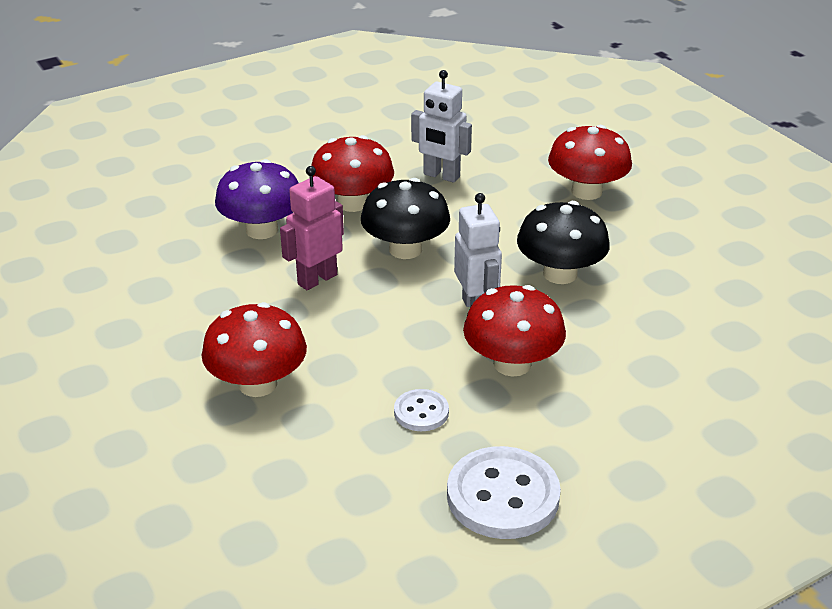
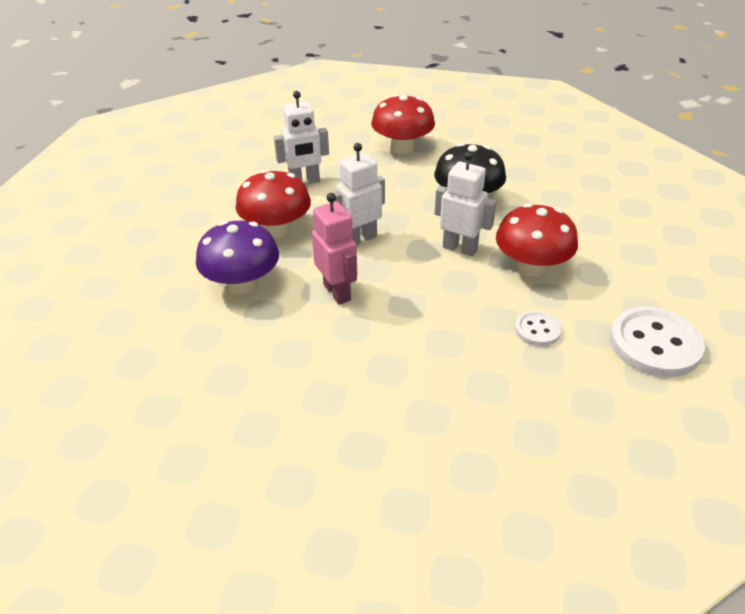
camera: 45 degrees left, 5 degrees up
(258, 384) = (418, 387): red mushroom -> none
(317, 279) = (337, 292): pink robot -> pink robot turned 150 degrees clockwise
(405, 249) = (360, 239): black mushroom -> white robot

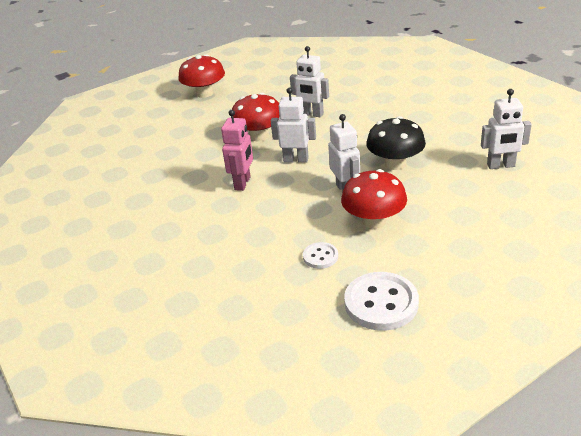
camera: 45 degrees right, 5 degrees down
(242, 284) = (204, 158): purple mushroom -> none
(402, 147) = (403, 113): red mushroom -> red mushroom (204, 93)
(558, 165) = (501, 166): none -> white robot

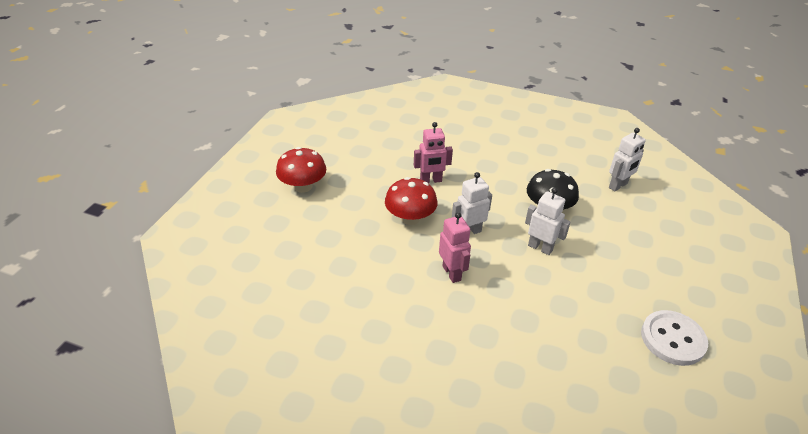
camera: 40 degrees left, 5 degrees up
(312, 114) = (431, 180): white robot -> pink robot
(320, 256) = (590, 318): white button -> none
(374, 221) = (590, 268): red mushroom -> none

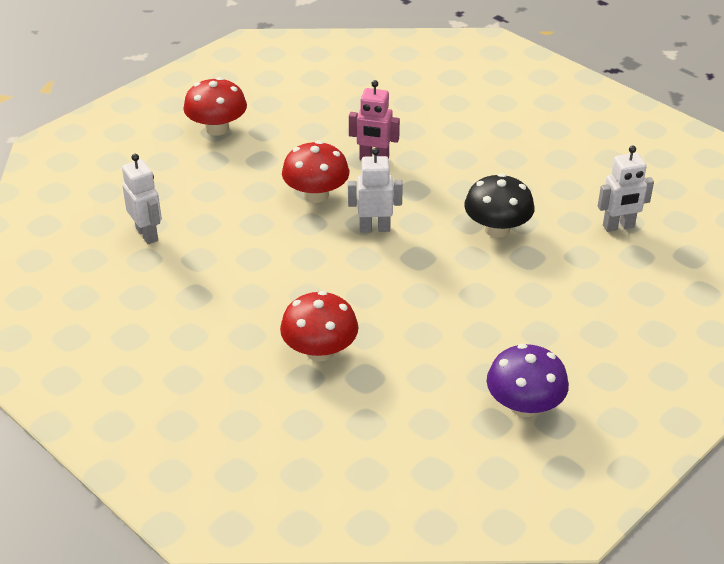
camera: 25 degrees right, 0 degrees up
(452, 273) = (319, 265): pink robot -> none
(504, 345) = (320, 351): none -> red mushroom
(540, 247) = (448, 268): white robot -> white robot (147, 234)
(672, 339) = (524, 405): white button -> purple mushroom

